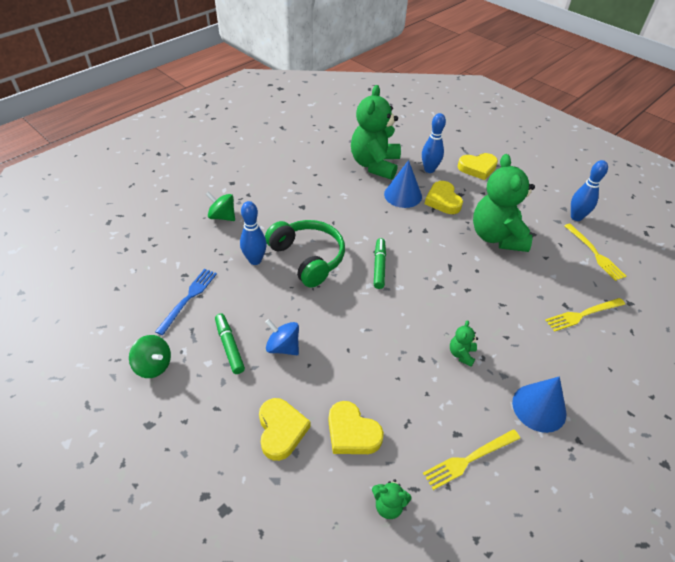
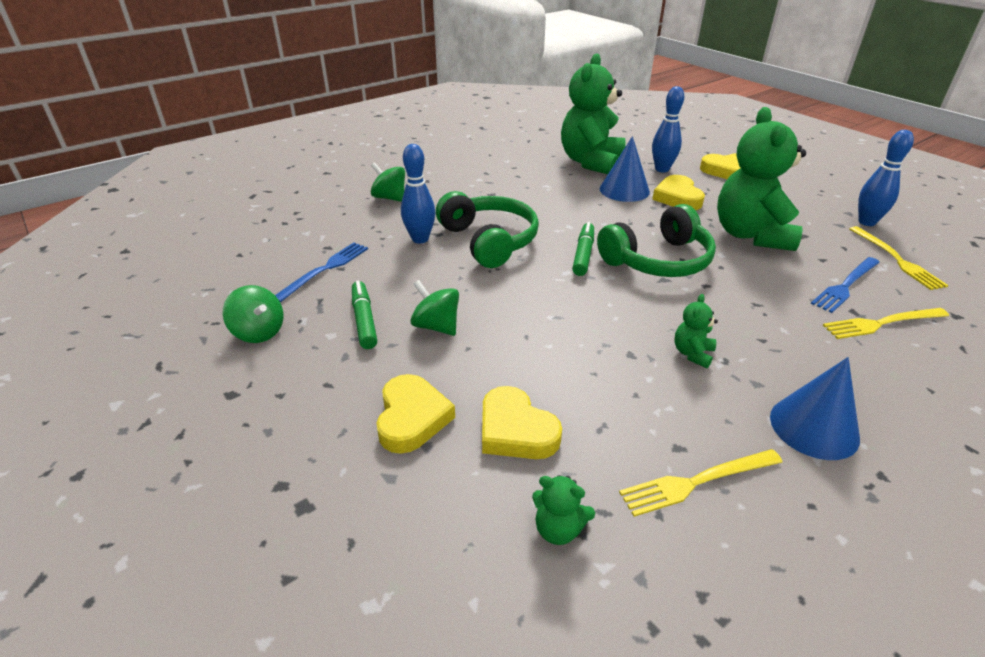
camera: 10 degrees right, 10 degrees down
(283, 347) = (436, 326): blue spinning top -> green spinning top
(433, 268) = (658, 260): none -> green headphones
(560, 281) = (845, 285): none -> blue fork

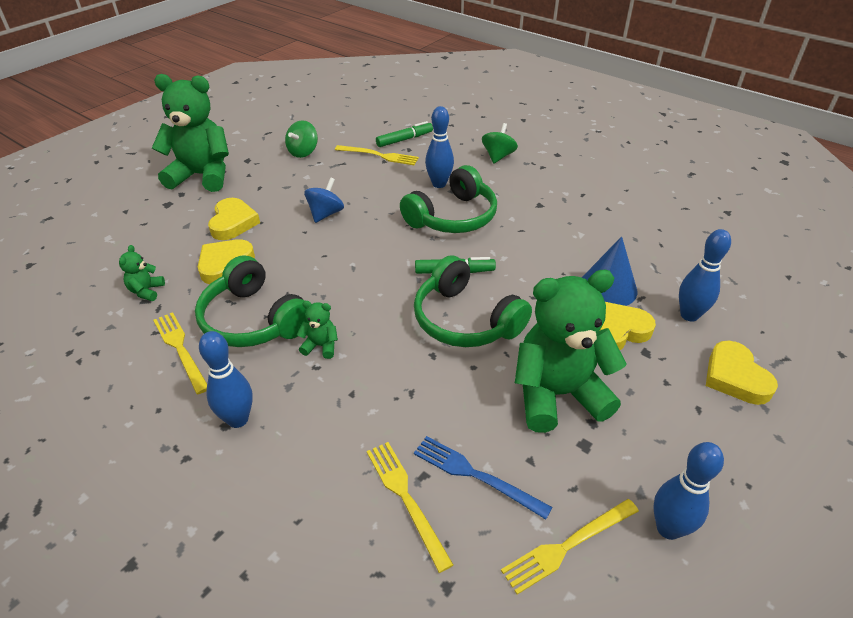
camera: 75 degrees right, 5 degrees up
(325, 269) = (379, 156): blue fork -> yellow fork
(364, 320) = (325, 184): green marker -> green marker (404, 139)
(412, 418) = (233, 223): yellow heart -> yellow heart turned 75 degrees counterclockwise
(436, 326) = (325, 214): green spinning top -> blue spinning top
(591, 162) = (663, 257): green teddy bear -> green teddy bear (202, 176)
(643, 405) = (253, 320): none -> green headphones
(814, 427) = (238, 419): blue cone -> blue bowling pin

